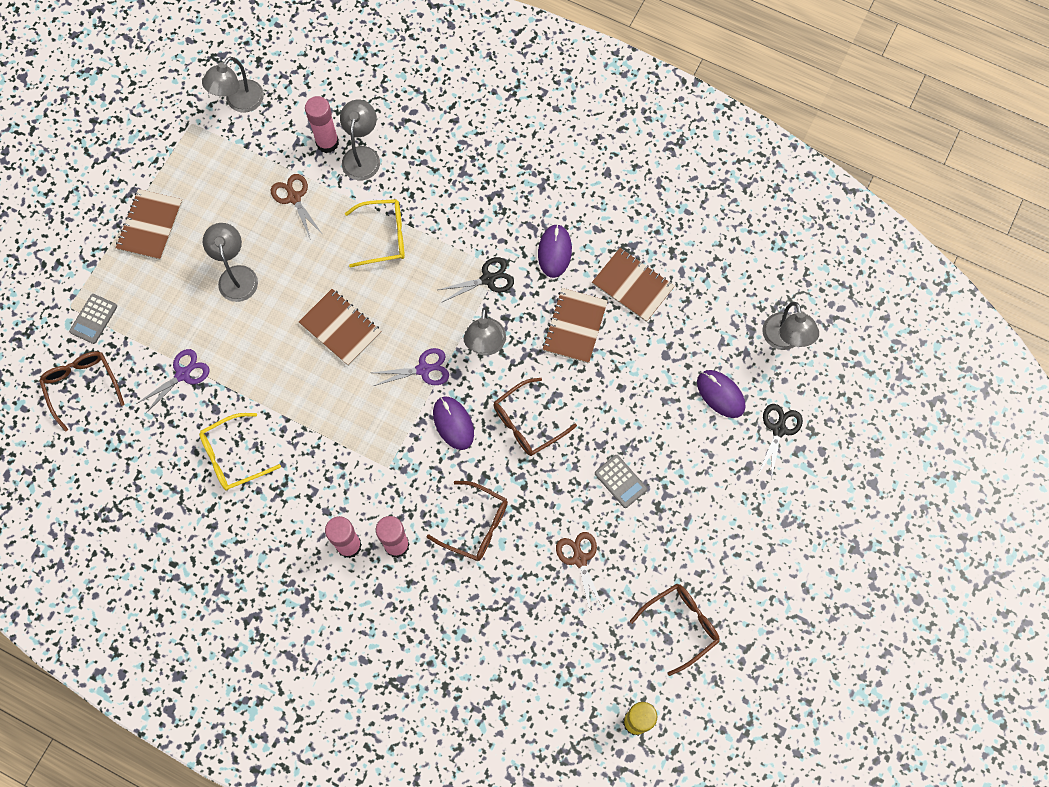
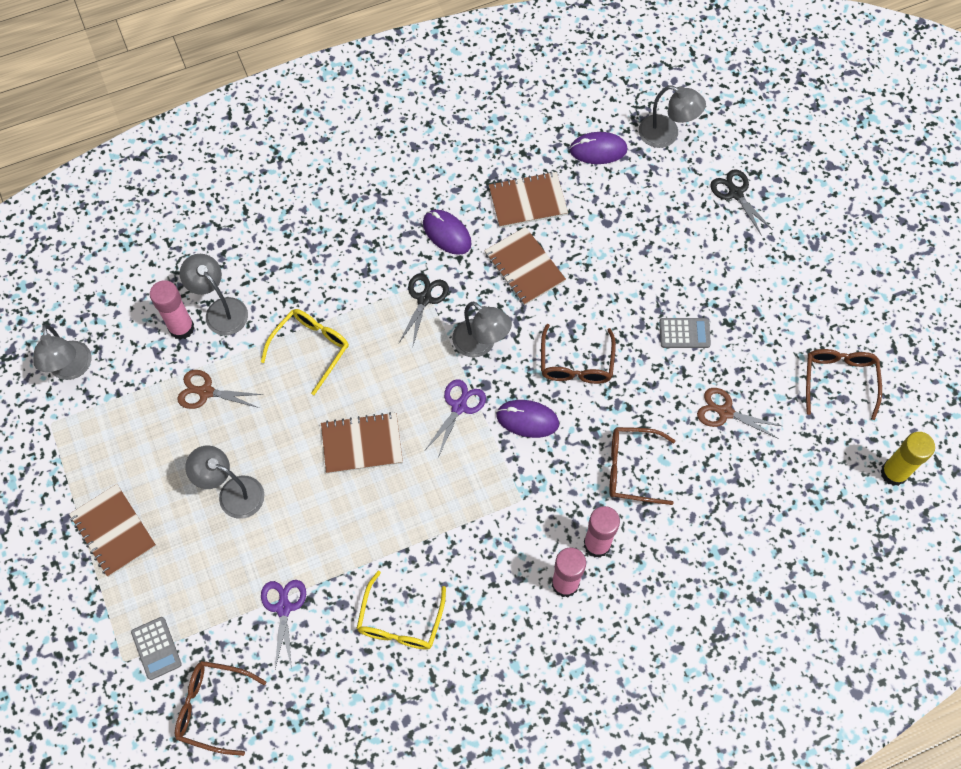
camera: 50 degrees left, 5 degrees down
(476, 525) = (631, 469): brown glasses -> brown glasses turned 150 degrees counterclockwise
(720, 394) = (673, 210): purple mouse -> purple mouse (598, 150)

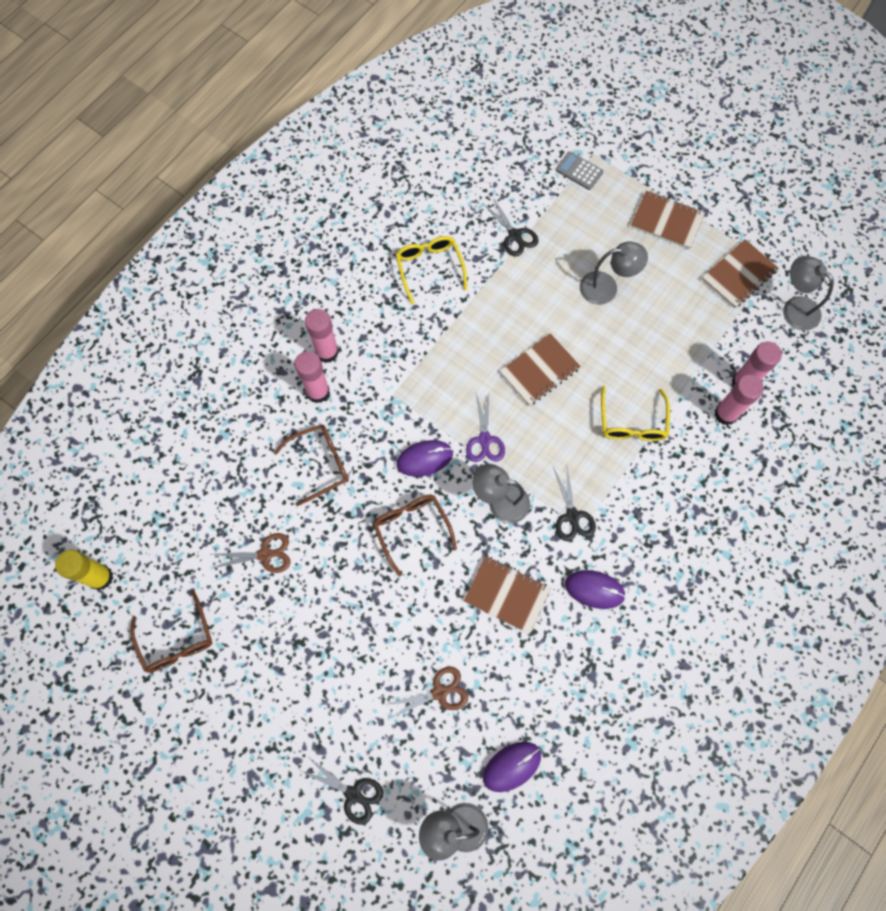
camera: 150 degrees right, 5 degrees up
(206, 392) = (683, 345): brown scissors -> brown scissors (439, 692)
(212, 707) = (517, 158): brown glasses -> none
(221, 310) = (726, 414): grey lamp -> pink glue stick
(283, 608) = (514, 235): purple scissors -> black scissors
(527, 201) = (544, 666): brown notebook -> brown notebook (739, 275)
(684, 333) = (333, 609): grey calculator -> none

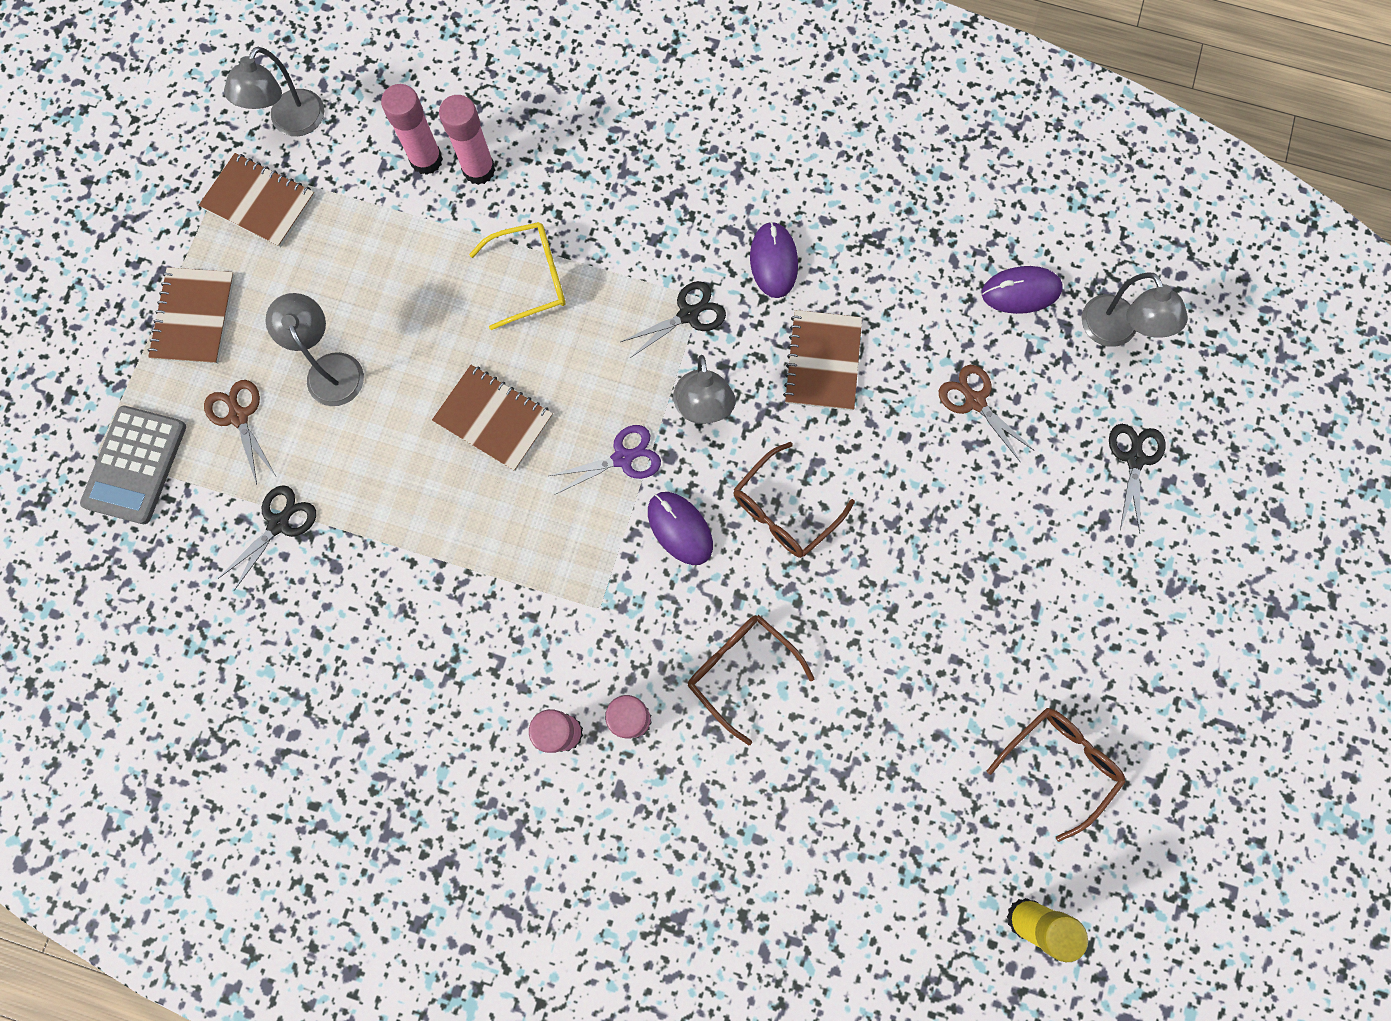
camera: 110 degrees left, 5 degrees up
(265, 554) = (897, 693): brown scissors -> brown scissors (239, 417)
(429, 268) = (373, 631): yellow glasses -> none
(512, 766) = (1020, 291): purple mouse -> purple mouse turned 45 degrees counterclockwise
(579, 171) = (135, 465): grey calculator -> grey calculator, size x1.63

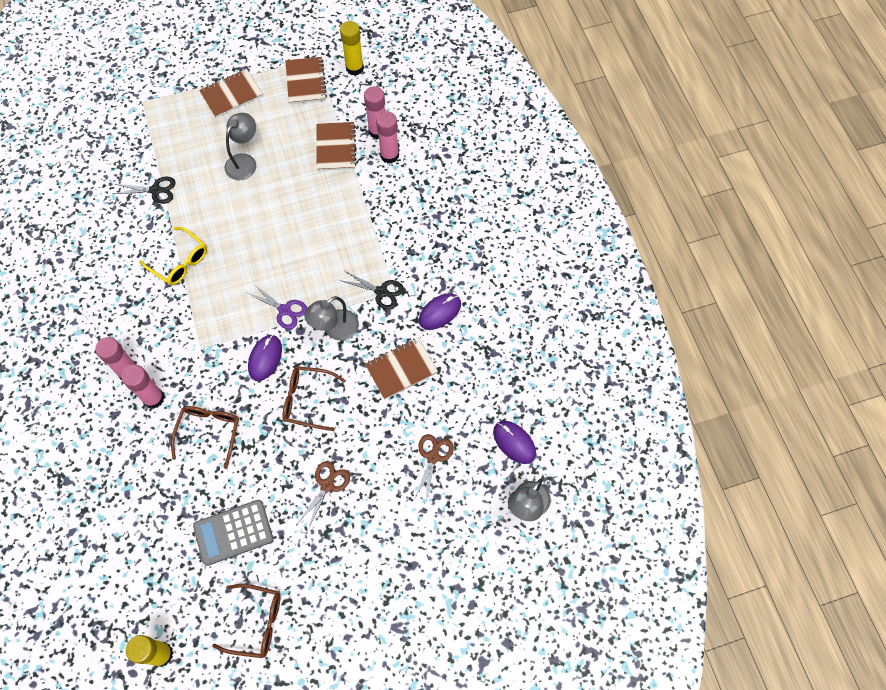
camera: 55 degrees right, 10 degrees down
(135, 465) = (146, 119): grey calculator -> grey calculator (233, 532)
(239, 417) = (196, 142): brown scissors -> brown scissors (327, 485)
(291, 123) = (354, 68): grey lamp -> yellow glue stick
(493, 419) = (266, 242): brown notebook -> brown notebook (336, 147)
(531, 279) = (349, 212): yellow glasses -> yellow glasses (180, 262)
(1134, 459) = (458, 561): black scissors -> none

